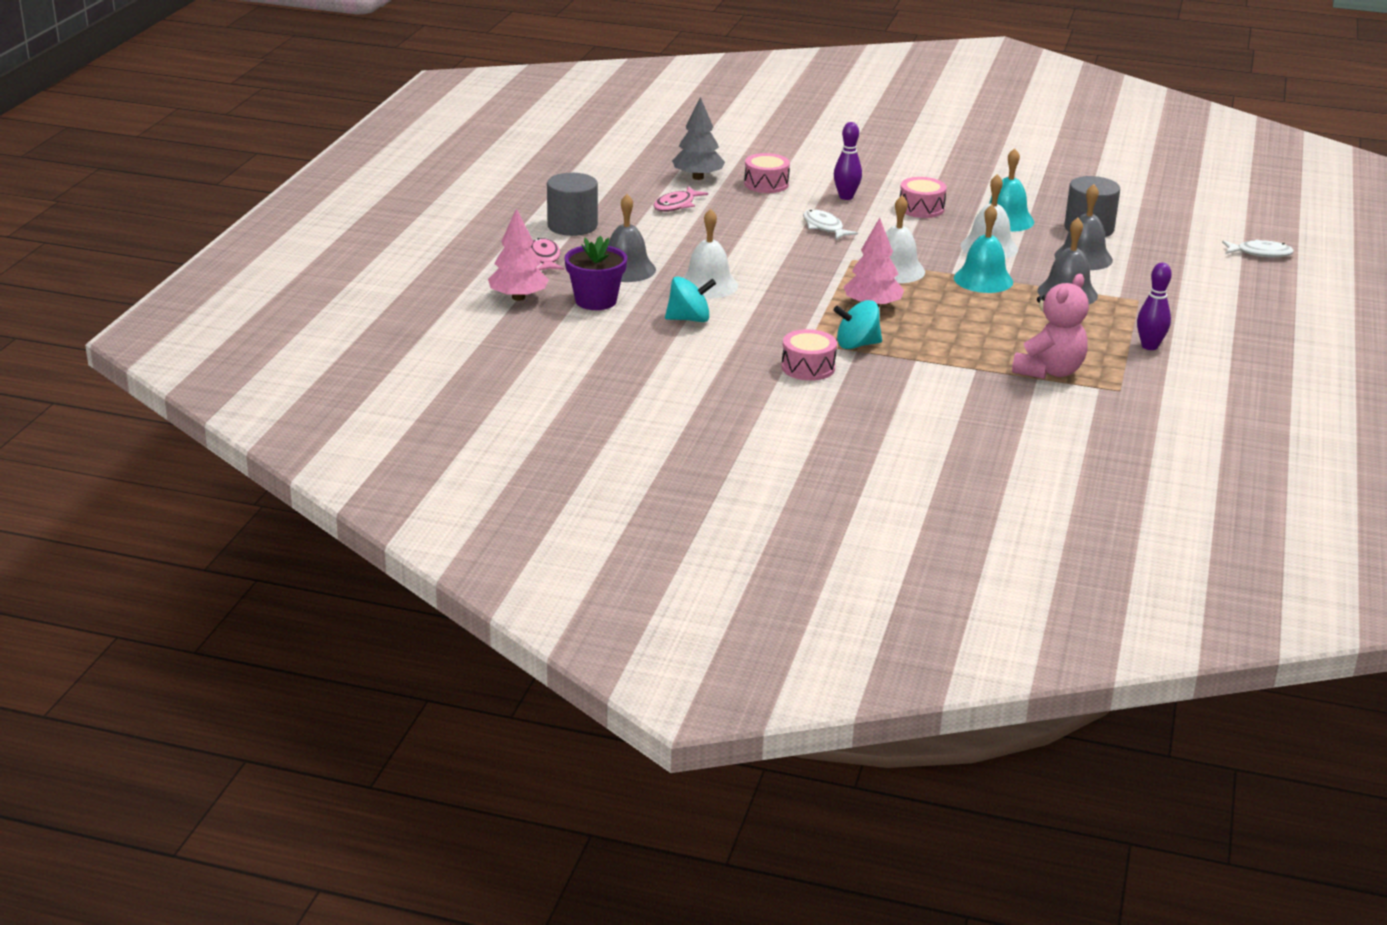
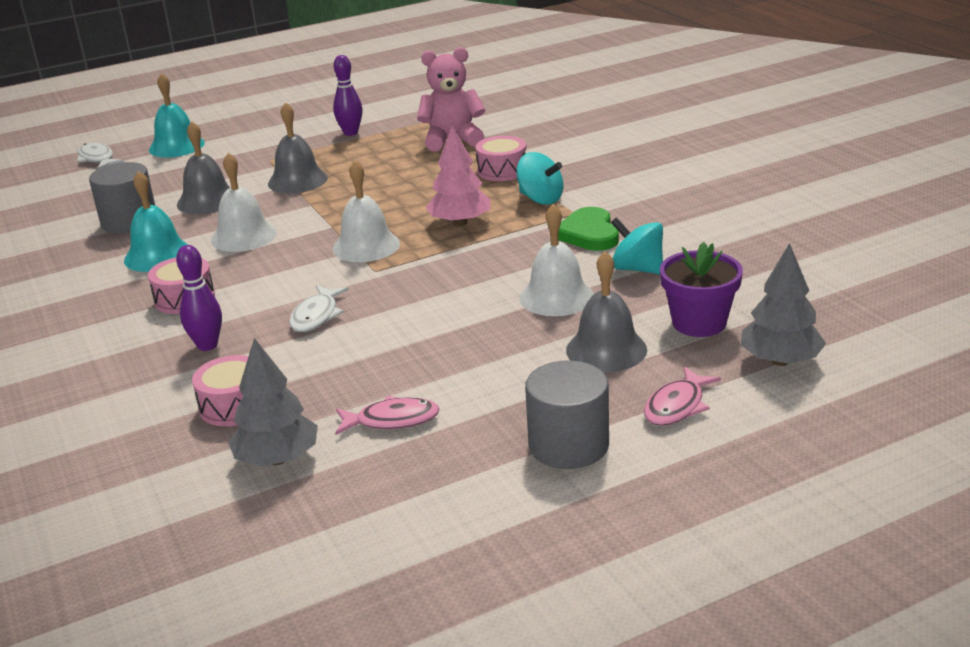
camera: 130 degrees left, 0 degrees up
(518, 297) = (780, 360): pink tree -> grey tree
(767, 331) = (589, 233): none -> green heart
(808, 367) = (613, 196): pink drum -> pink drum (502, 170)
(983, 279) = (324, 212): turquoise bell -> turquoise bell (176, 146)

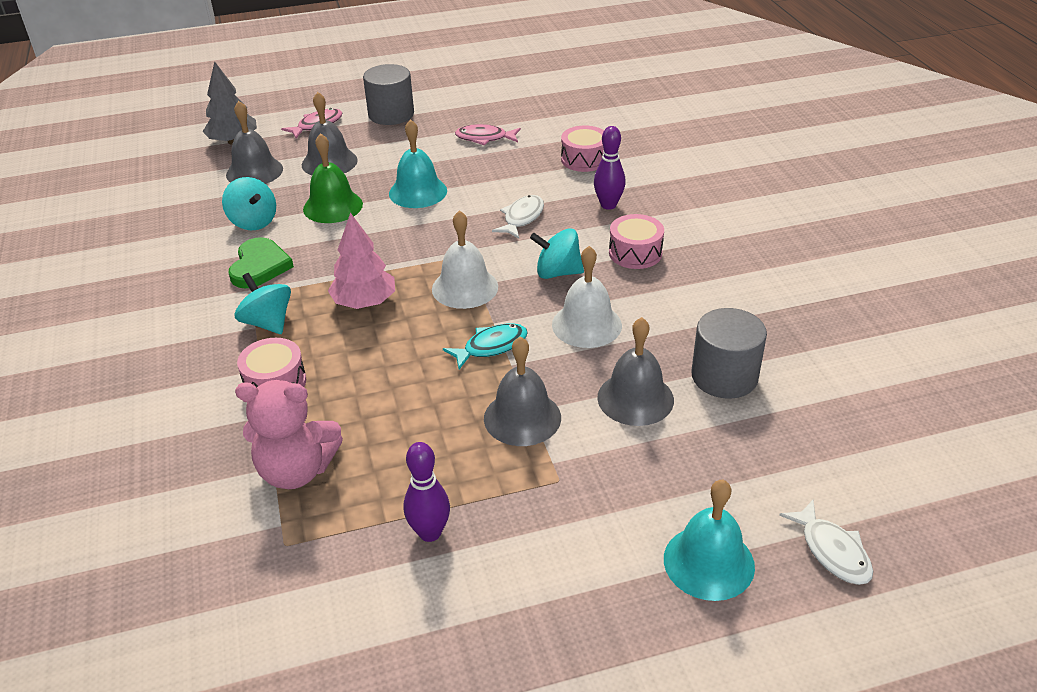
camera: 170 degrees left, 10 degrees up
(158, 255) = (674, 312): turquoise bell -> turquoise bell (418, 192)
(272, 270) = (557, 272): none -> turquoise spinning top
(277, 459) = (556, 127): grey tree -> none
(330, 212) = (491, 347): none -> turquoise fish
(556, 297) = (333, 206): white bell -> green bell
(699, 323) = (254, 171): purple flower pot -> grey bell

